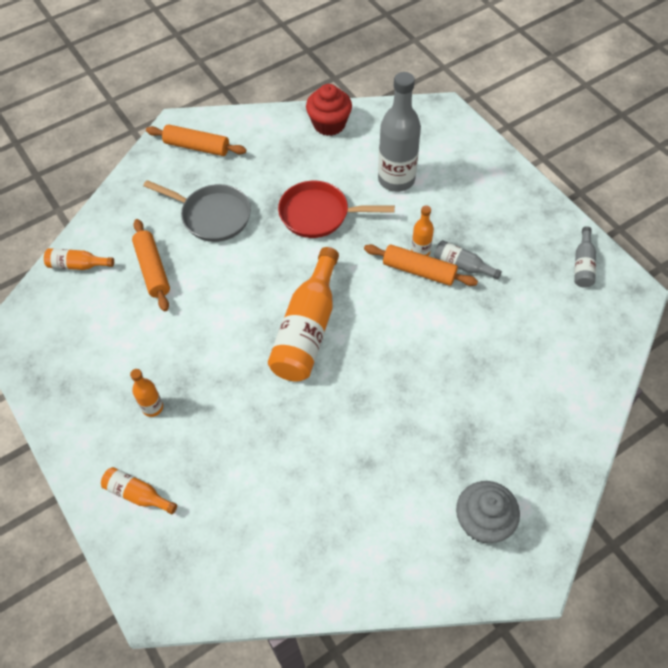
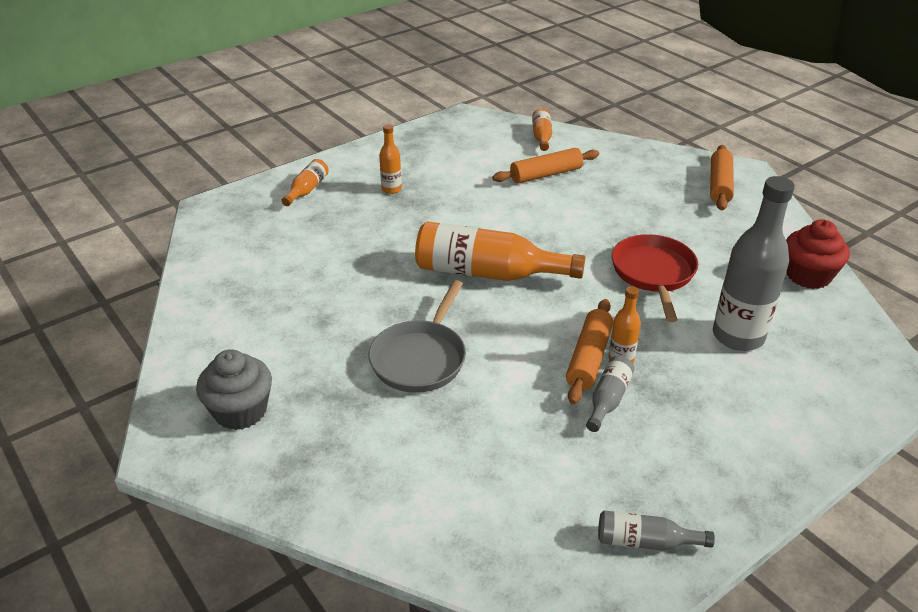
camera: 85 degrees right, 20 degrees down
(212, 216) = (625, 202): grey pan -> grey pan (420, 358)

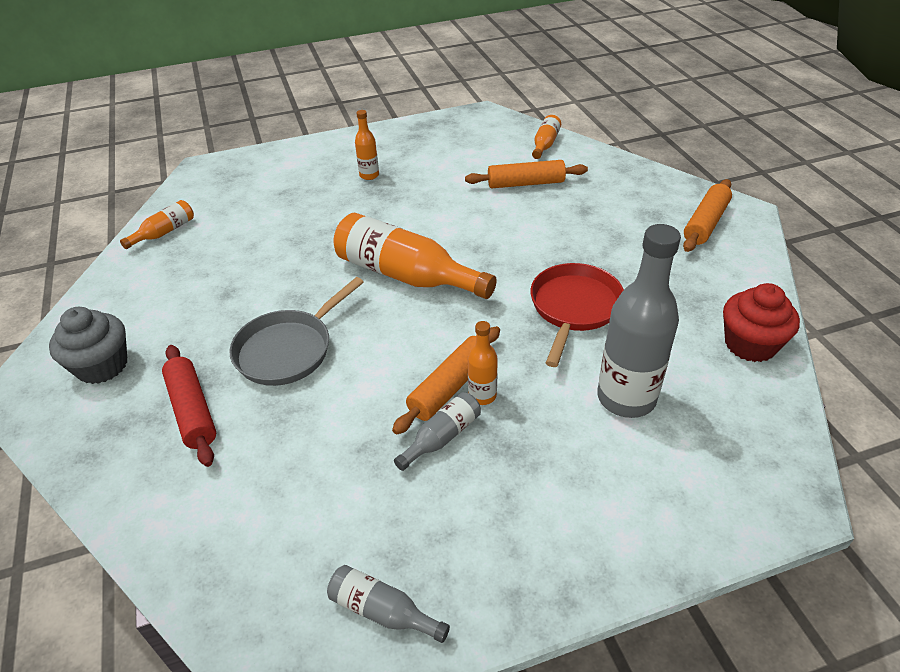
camera: 20 degrees right, 5 degrees up
(307, 190) = (294, 164): orange bottle -> orange bottle (164, 232)
(364, 430) = (192, 411): none -> red rolling pin

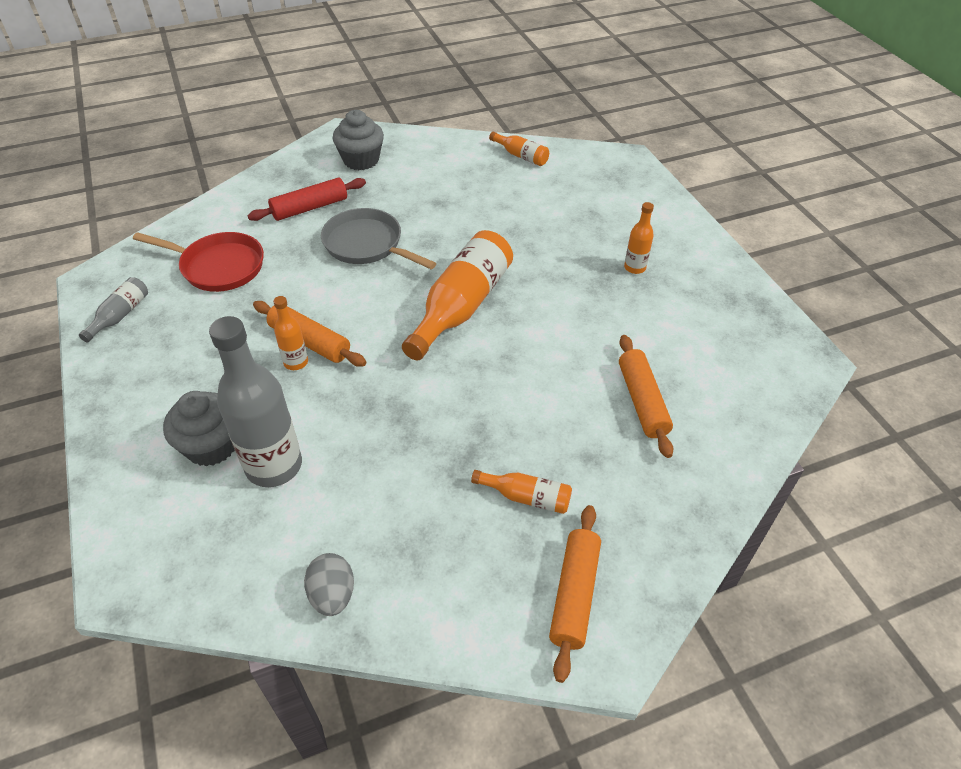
camera: 85 degrees right, 5 degrees up
(442, 437) = (256, 338): grey bottle -> none
(545, 144) = (746, 425): orange bottle -> orange bottle (526, 497)
(574, 308) = (405, 434): red pan -> red pan (218, 266)
(608, 455) = (211, 445): none -> grey cupcake
(705, 223) = (574, 594): orange rolling pin -> orange rolling pin turned 75 degrees clockwise
(750, 344) = (332, 595): red cupcake -> grey egg

